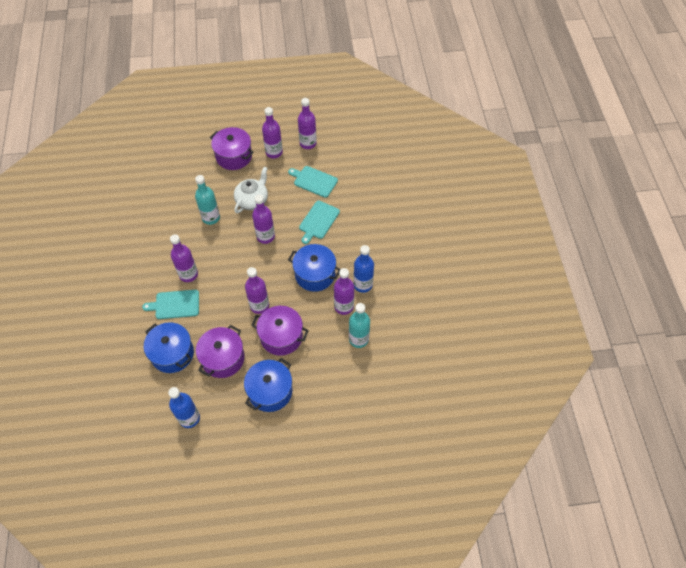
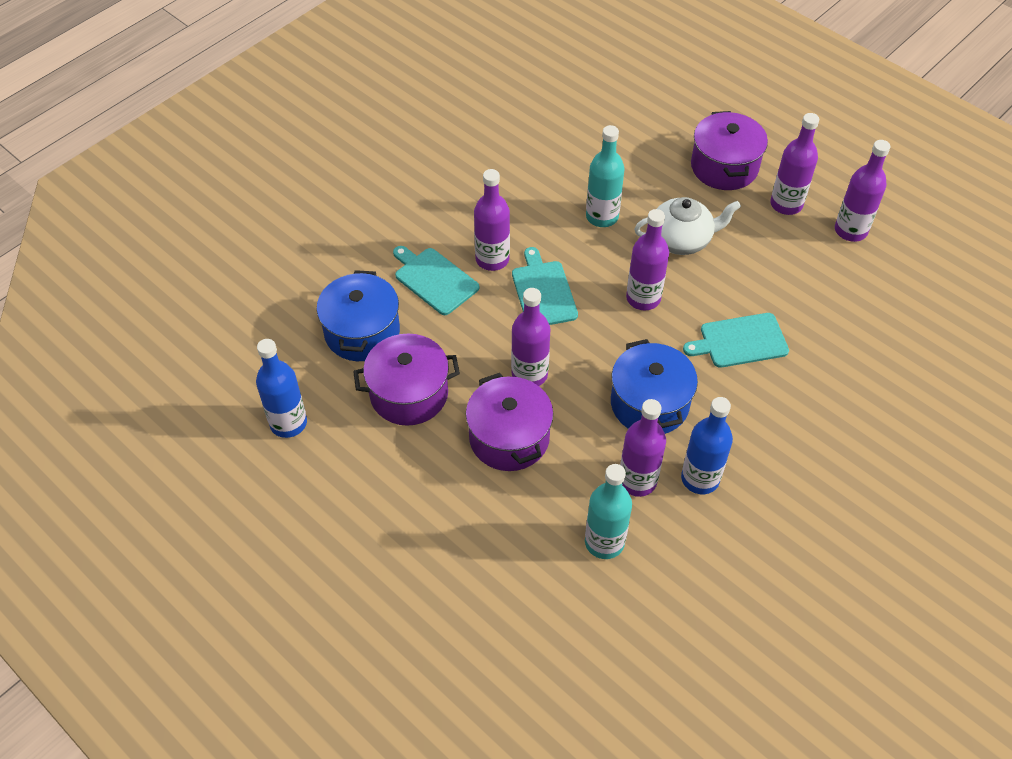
camera: 50 degrees right, 5 degrees down
(270, 391) = (413, 489): blue pot -> none
(314, 181) = (798, 285): turquoise cutting board -> turquoise cutting board (543, 292)

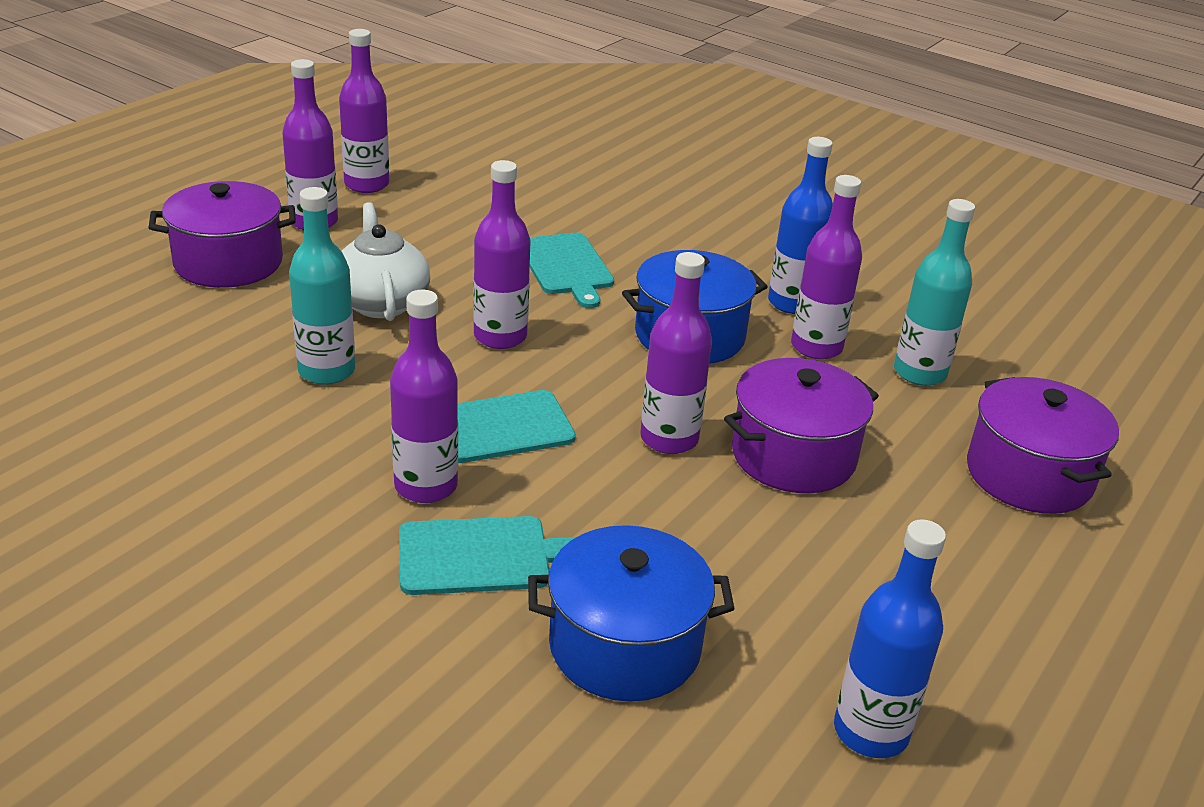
camera: 100 degrees left, 20 degrees down
(409, 394) = (748, 569): purple pot -> purple pot (1028, 475)
(434, 280) = (480, 556): turquoise cutting board -> turquoise cutting board turned 135 degrees counterclockwise

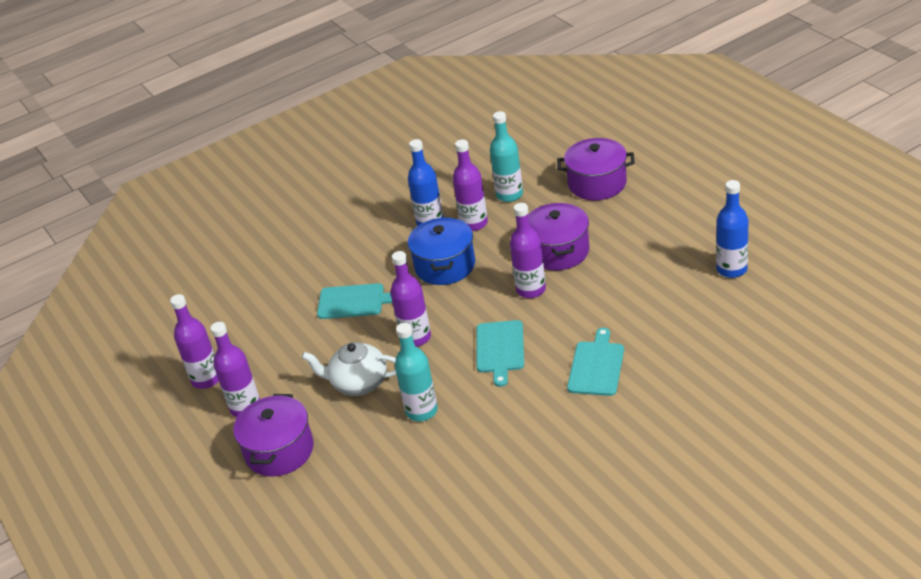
camera: 60 degrees left, 5 degrees up
(426, 486) = (538, 380): purple bottle -> none
(624, 646) = (667, 328): blue pot -> none

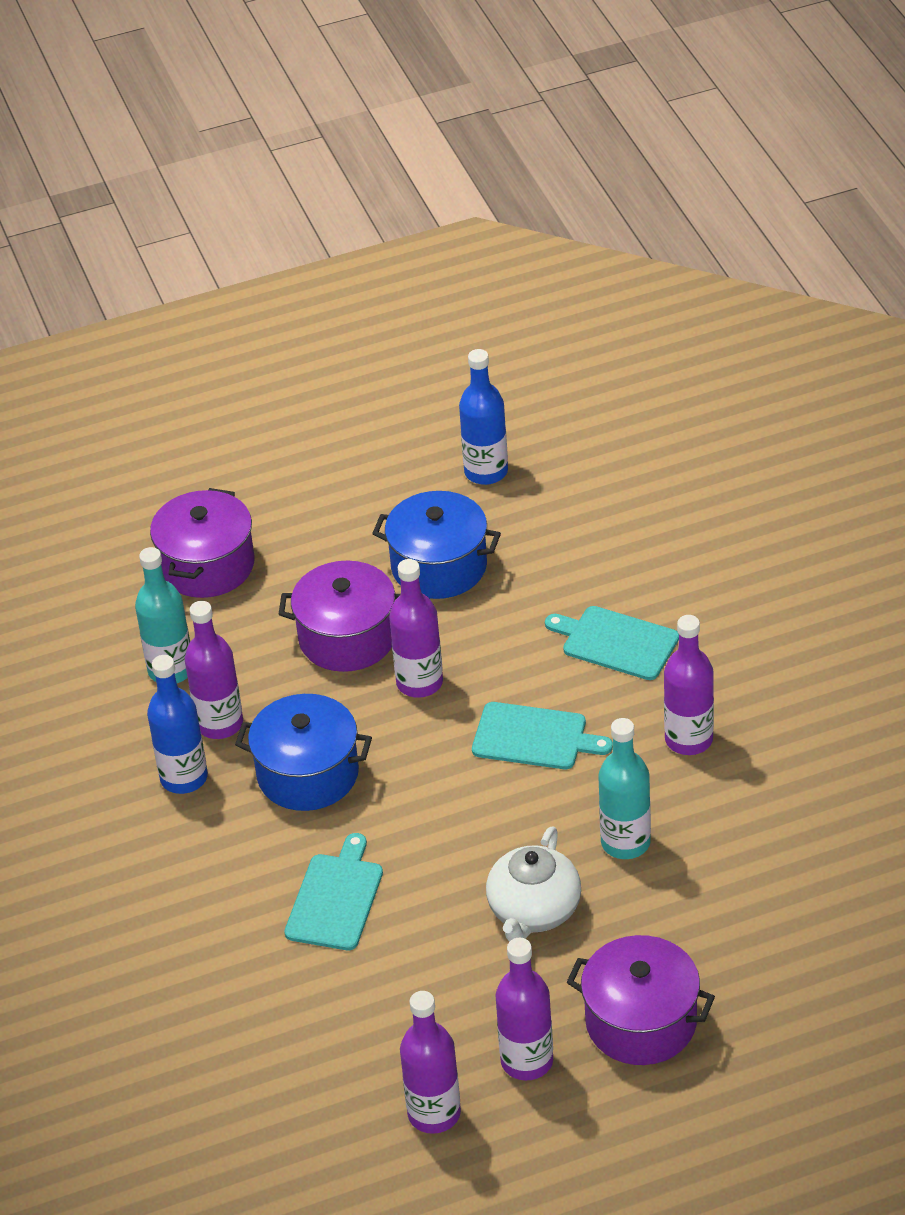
camera: 80 degrees left, 5 degrees up
(416, 338) = (462, 830): purple bottle -> purple bottle (689, 739)
(634, 272) = (439, 566): none -> blue pot

